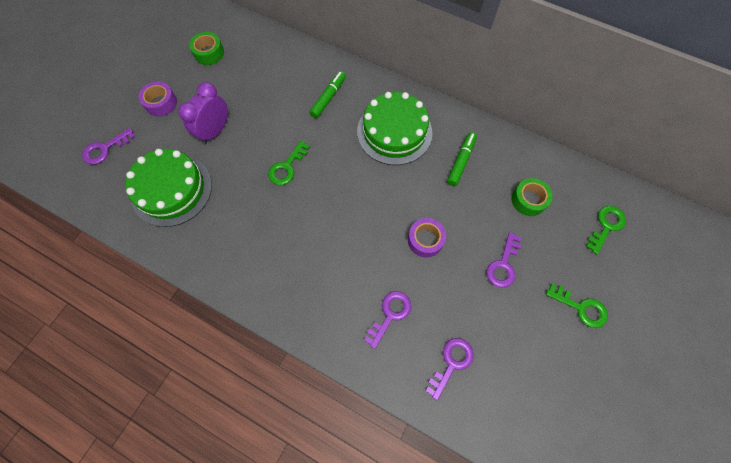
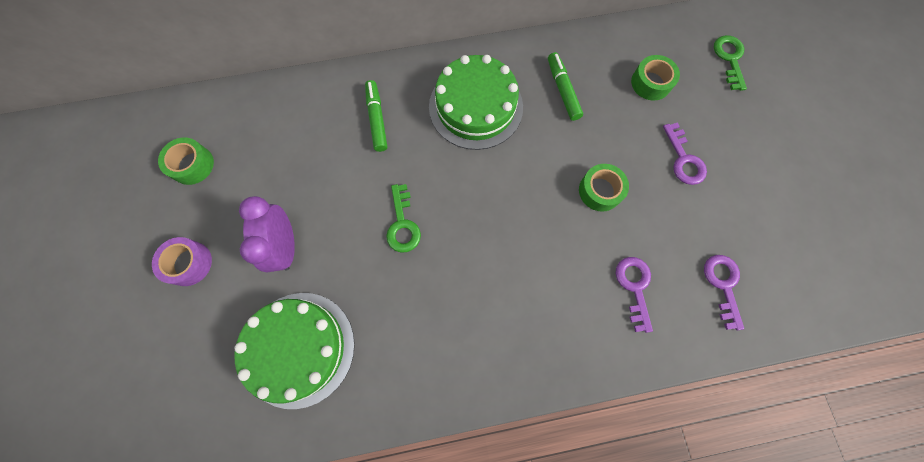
camera: 40 degrees left, 5 degrees up
(105, 149) = (170, 368): purple key -> none
(425, 240) = (600, 191): purple tape -> green tape
(581, 307) = (773, 147): green key -> none

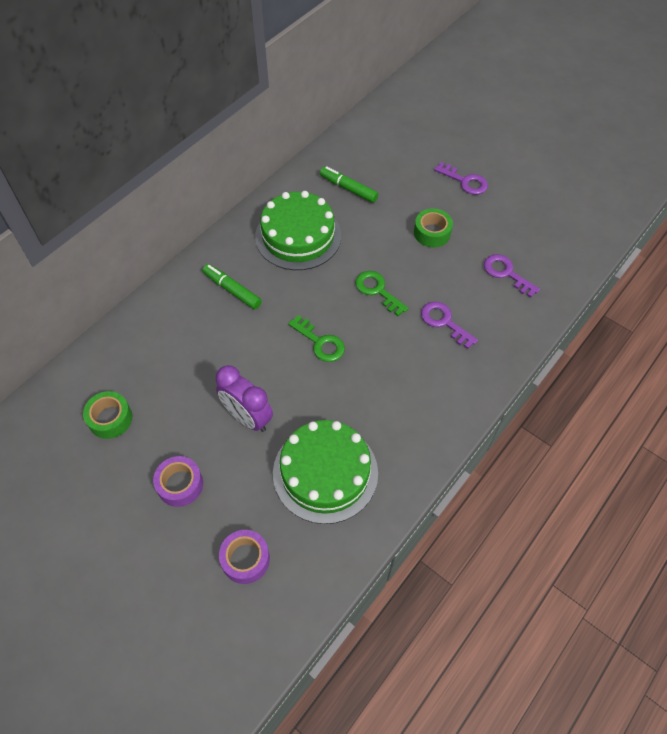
camera: 40 degrees left, 15 degrees down
(175, 370) = (245, 559): none -> purple tape
(651, 83) = (401, 149): green tape -> none
(723, 285) = (554, 236): purple key -> purple key (444, 322)
(729, 59) = (436, 106): green key -> green key (377, 291)

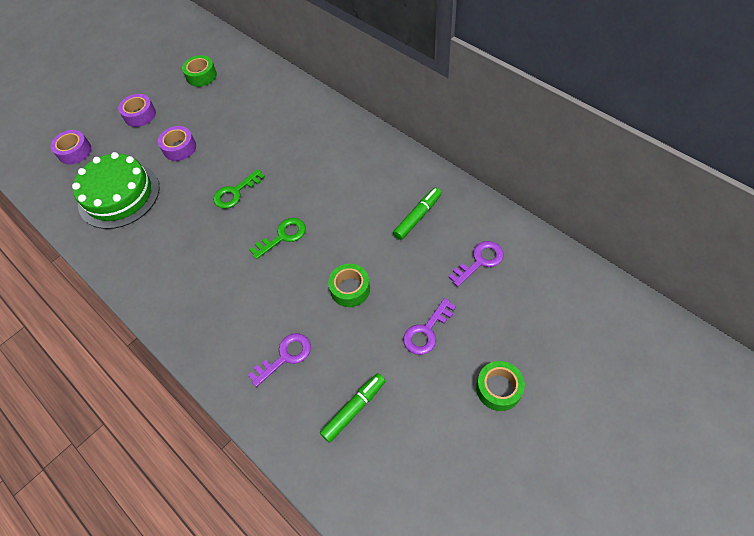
camera: 100 degrees right, 0 degrees up
(232, 290) = (301, 133): green marker -> green marker (354, 409)
(247, 417) = (179, 148): purple clock -> purple tape
(298, 236) = (357, 176): green cake -> none
(444, 322) = (235, 289): purple key -> purple key (480, 261)
(505, 142) = (498, 389): none -> green tape

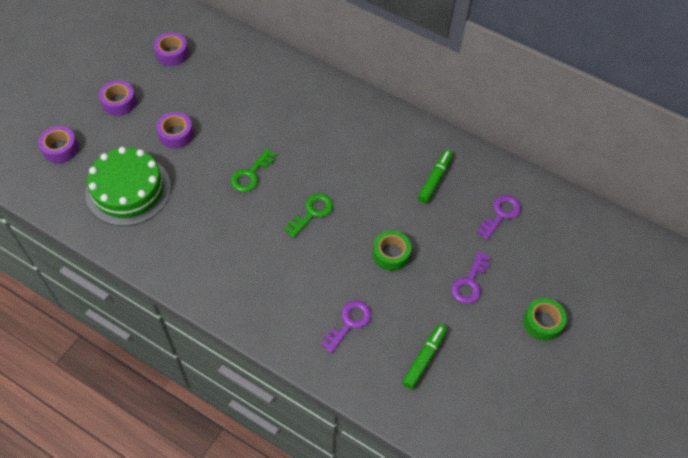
camera: 20 degrees left, 0 degrees up
(201, 76) = (172, 53): green tape -> purple tape

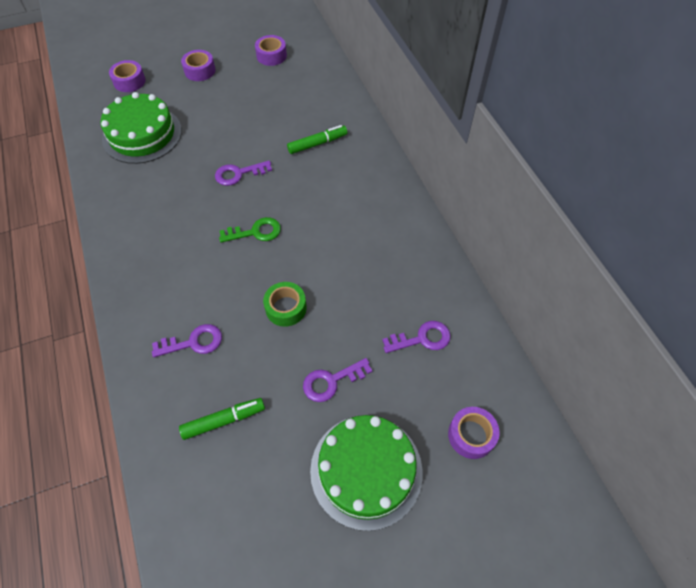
camera: 40 degrees right, 0 degrees up
(176, 134) = (215, 114): purple tape -> purple tape (471, 435)
(251, 174) = (238, 174): green key -> purple key
(435, 179) = (388, 268): green marker -> green marker (317, 144)
(542, 322) = (366, 470): green tape -> green cake

